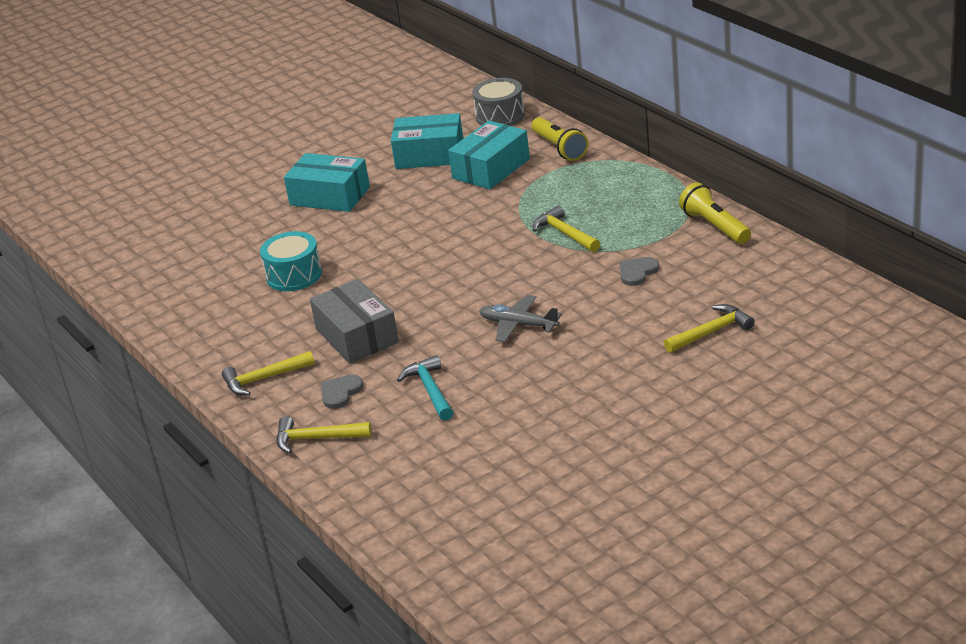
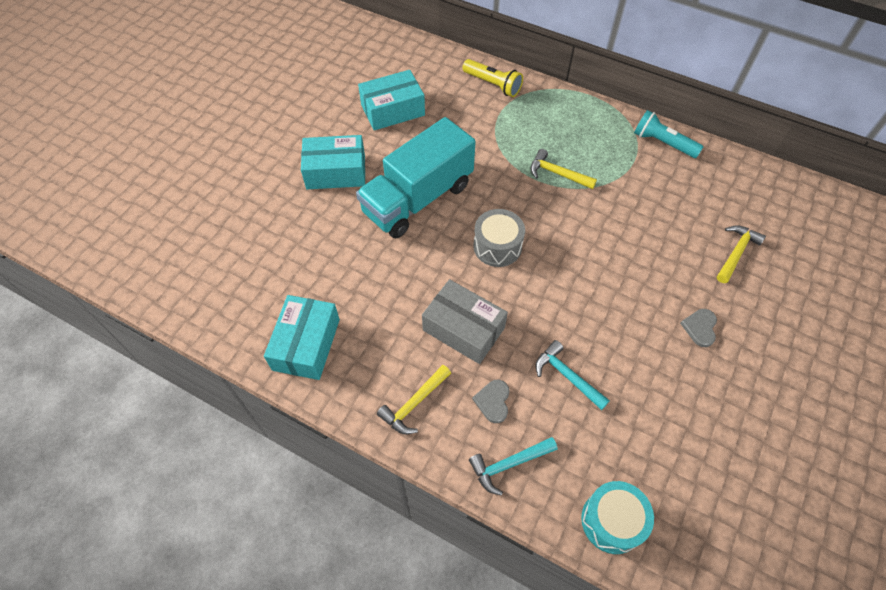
camera: 30 degrees left, 25 degrees up
(294, 275) = (362, 270): turquoise drum -> turquoise drum (612, 521)
(316, 439) = (509, 464): yellow hammer -> turquoise hammer
(395, 230) = (418, 199): none -> turquoise truck
(491, 168) = (453, 116): turquoise box -> turquoise box (306, 344)
(500, 116) = (423, 59): grey drum -> grey drum (497, 246)
(518, 325) = (588, 282): grey plane -> none
(637, 272) = (640, 203): grey heart -> grey heart (700, 328)
(715, 226) = (663, 143): yellow flashlight -> turquoise flashlight

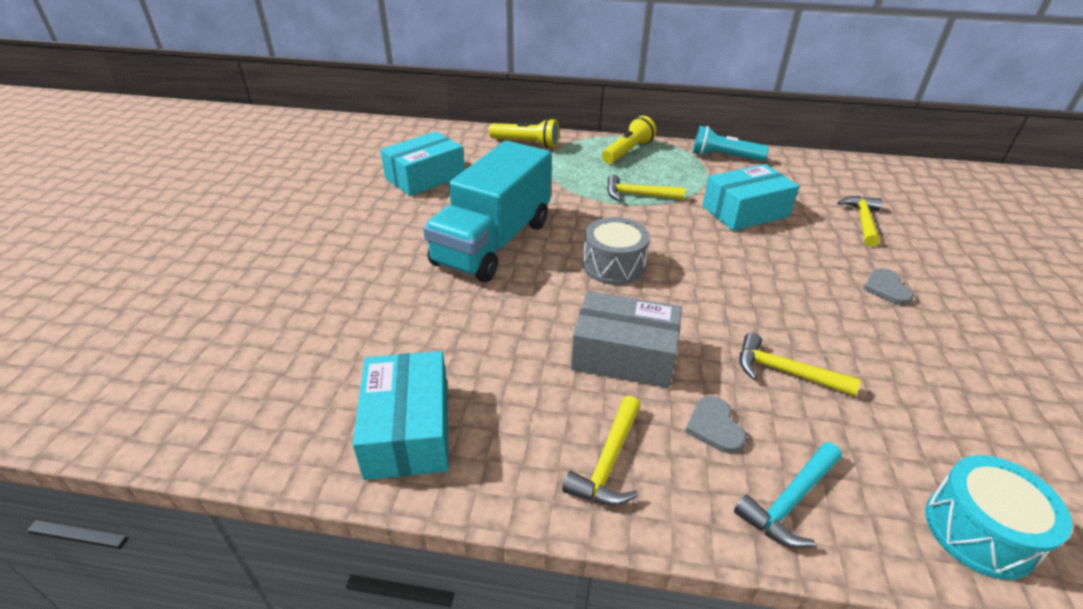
camera: 20 degrees left, 20 degrees down
(336, 172) = (377, 238): turquoise box -> turquoise box (745, 211)
(567, 376) = (784, 372): turquoise hammer -> yellow hammer
(577, 116) = (627, 152): none -> yellow flashlight

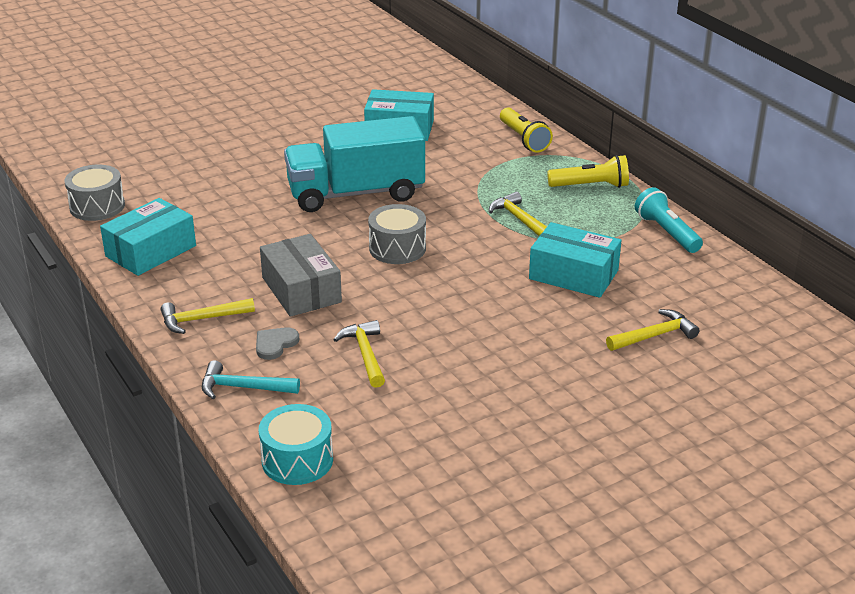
camera: 50 degrees right, 5 degrees down
(241, 426) = (97, 206): none -> grey drum
(886, 288) = (546, 372): grey heart -> none

